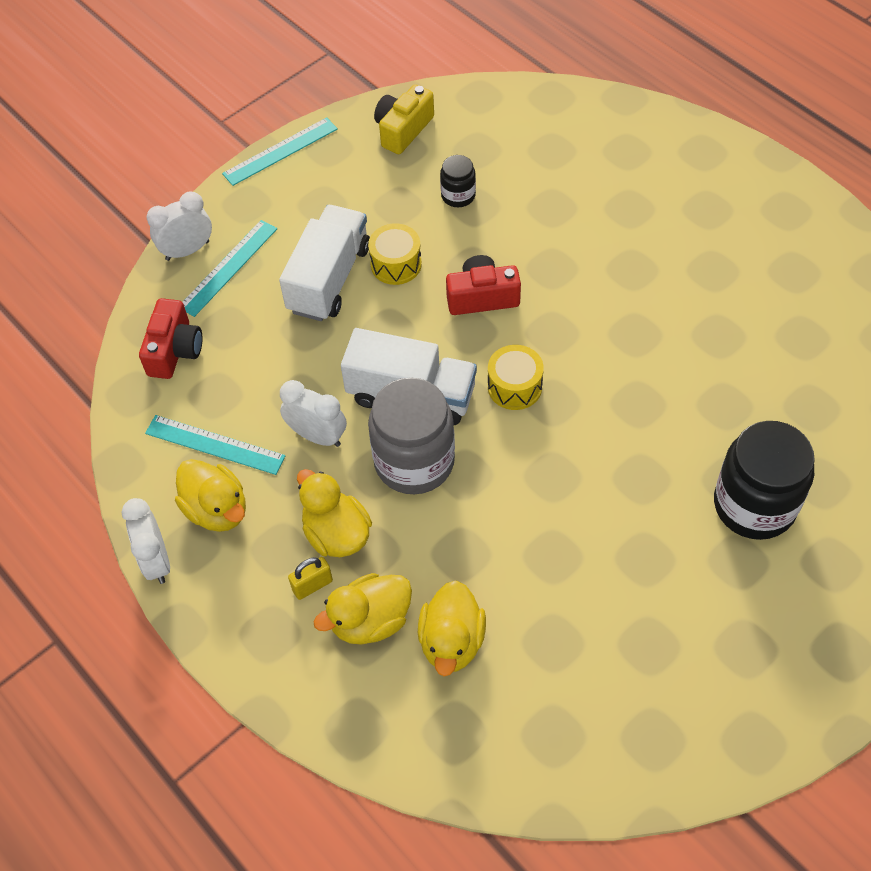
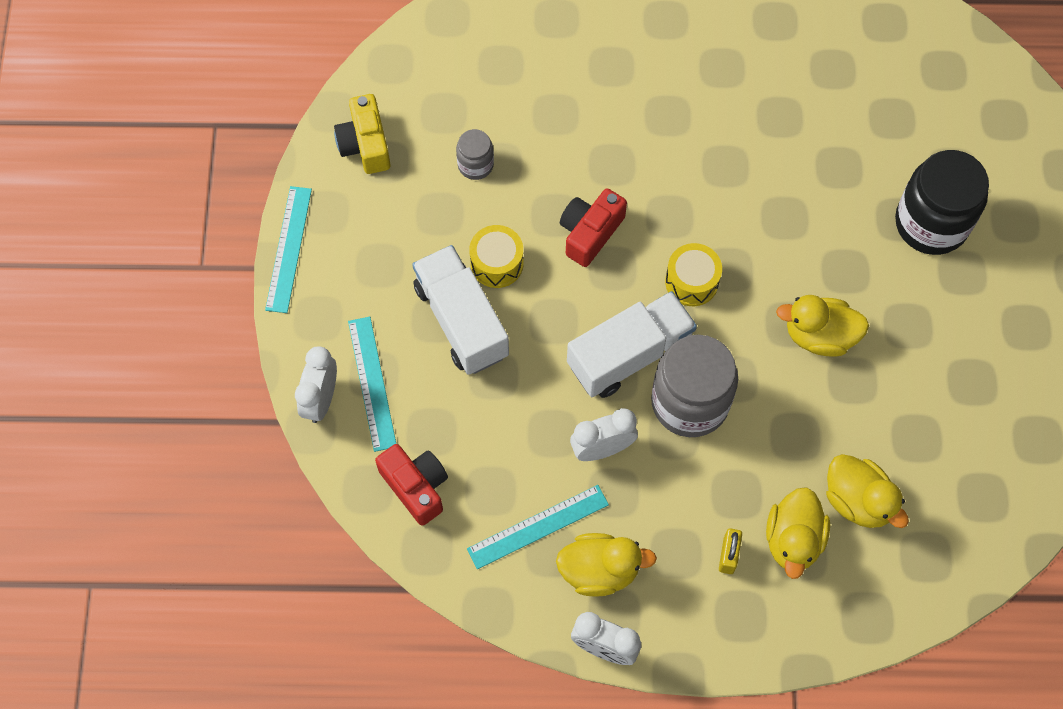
camera: 50 degrees left, 10 degrees up
(336, 534) = (700, 504): yellow duck -> yellow duck (819, 335)
(458, 195) = (475, 165): black jar -> grey jar

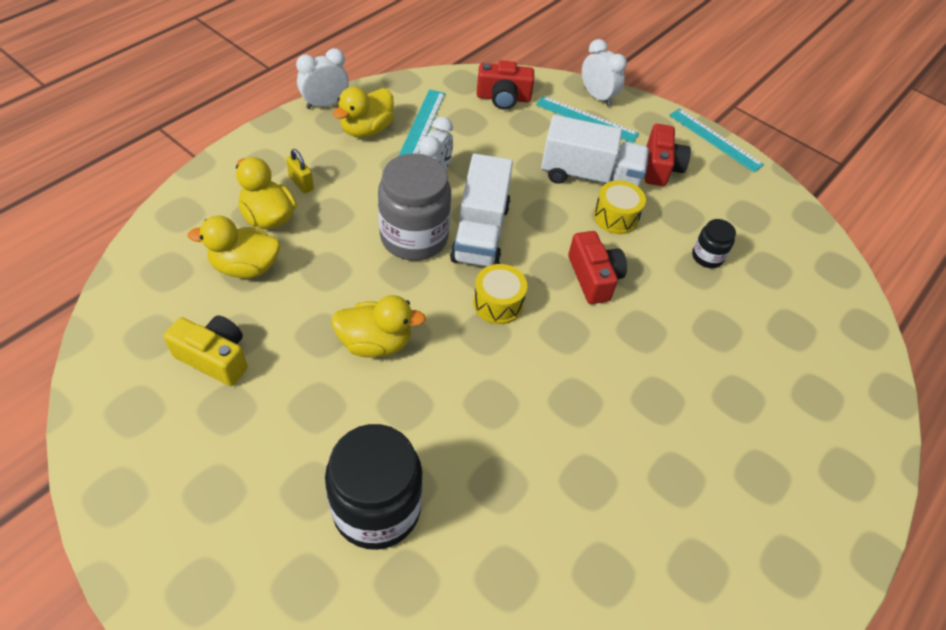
camera: 125 degrees right, 15 degrees down
(365, 144) = (771, 215): yellow camera -> yellow camera (214, 358)
(385, 270) = (660, 167): none -> red camera
(475, 165) = (707, 257): grey jar -> black jar
(819, 335) = (375, 343): yellow duck -> yellow duck turned 45 degrees clockwise

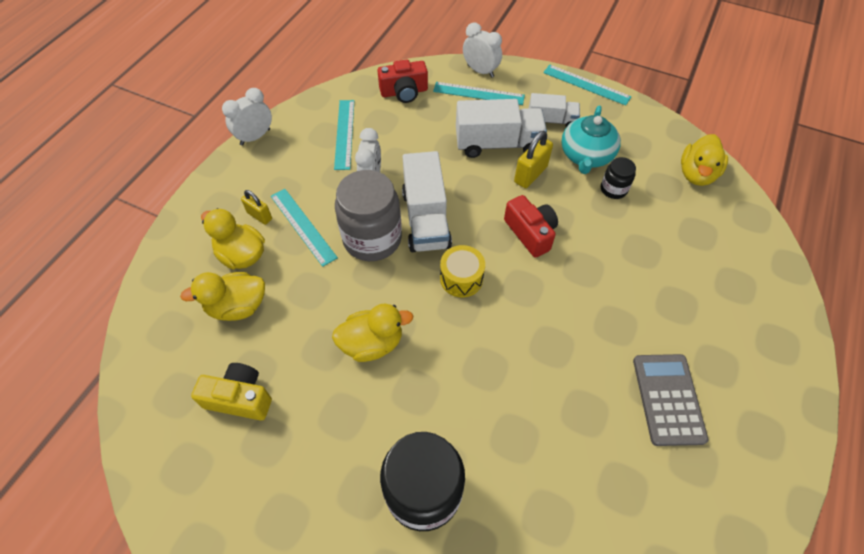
camera: 10 degrees left, 5 degrees up
(344, 205) = (303, 226): none -> turquoise ruler
(366, 129) = (299, 151): yellow duck -> yellow duck (696, 174)
(615, 217) = (530, 174): yellow drum -> yellow padlock
(660, 167) = (551, 120): red camera -> white truck
(687, 214) = (586, 156): none -> turquoise teapot
(691, 495) = (668, 399): none -> grey calculator

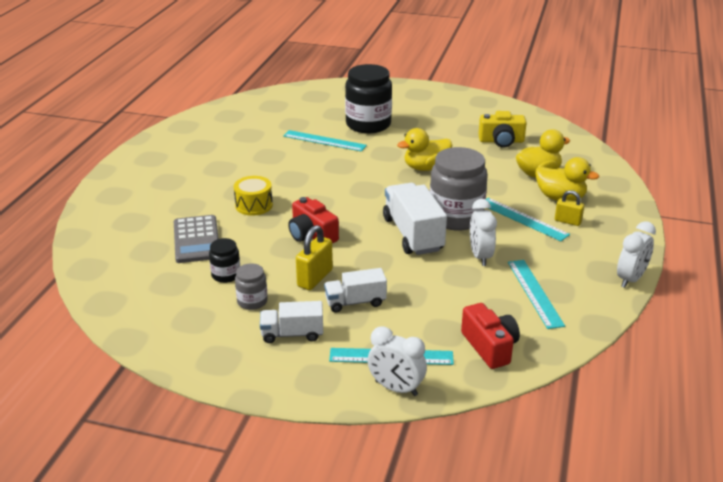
camera: 170 degrees right, 25 degrees down
(404, 92) = (490, 347): red camera -> red camera turned 90 degrees clockwise
(461, 278) = (369, 203): yellow drum -> yellow drum (254, 205)
(497, 144) = (355, 302): white truck -> white truck, size x0.60
(586, 85) = (242, 386): turquoise ruler -> turquoise ruler (324, 141)
(586, 156) = (252, 301): turquoise teapot -> grey jar
(668, 399) = (210, 165): grey calculator -> grey calculator (196, 240)
(696, 174) = (129, 297): yellow duck -> none

